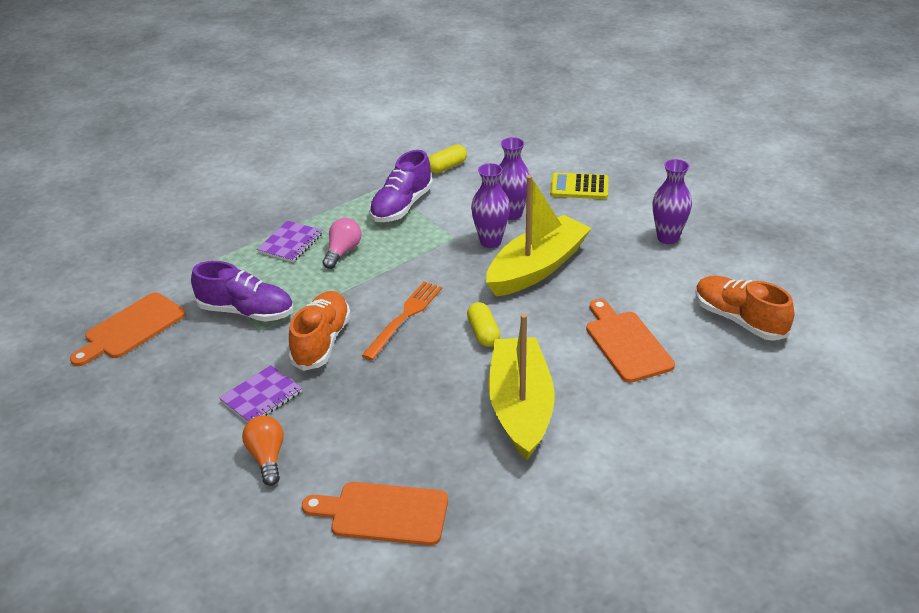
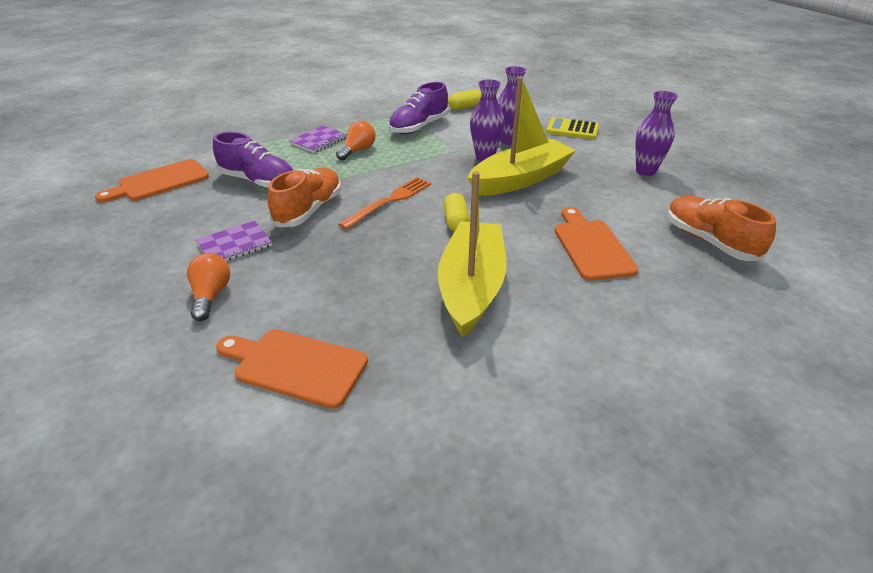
camera: 10 degrees right, 0 degrees up
(342, 252) = (358, 150): pink light bulb -> orange light bulb

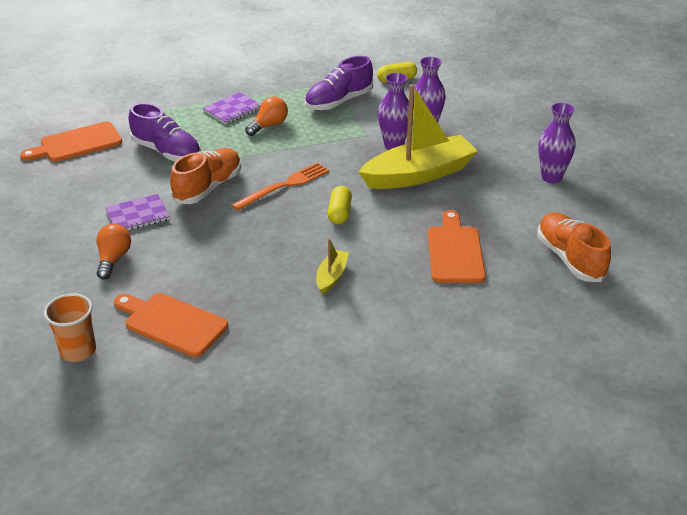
camera: 10 degrees right, 0 degrees up
(173, 421) = (78, 351): none -> orange cup
(471, 287) = (331, 276): yellow boat -> yellow boat, size x0.45
(572, 129) = (500, 119): yellow calculator -> none

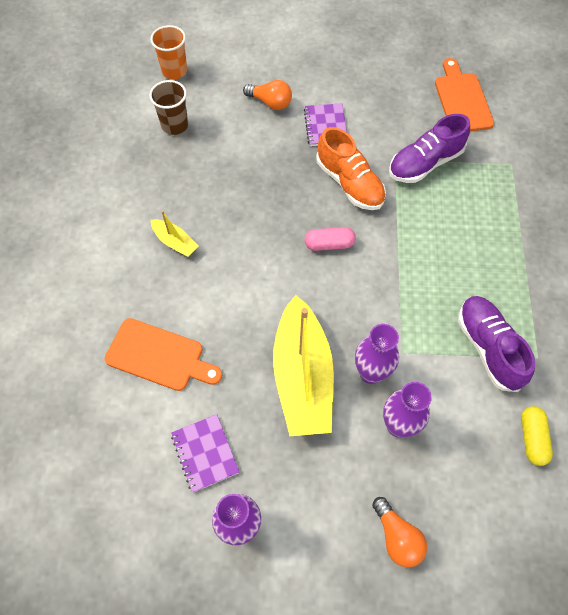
camera: 110 degrees right, 25 degrees up
(172, 323) = (175, 125): orange cutting board -> brown cup
(233, 110) = (495, 235): purple notebook -> purple notebook (205, 453)
(269, 125) = (451, 261): orange light bulb -> orange light bulb (397, 537)
(284, 186) = (329, 244): orange fork -> pink capsule
(339, 213) = (264, 277): yellow capsule -> none
(570, 258) = (94, 463): orange shoe -> none

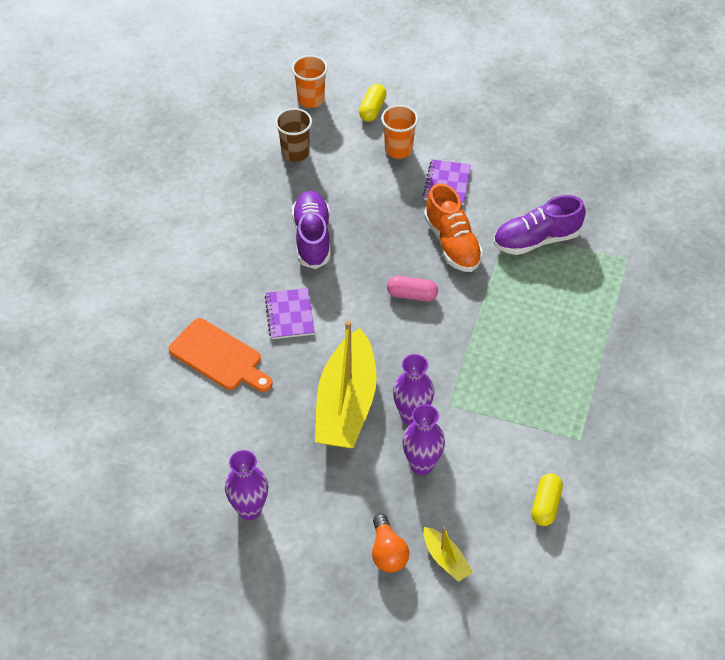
camera: 15 degrees right, 10 degrees down
(175, 242) = (263, 261): yellow boat -> yellow boat (446, 559)
(205, 453) = (236, 446): purple notebook -> purple notebook (289, 315)
(234, 69) = (372, 109): none -> yellow capsule
(270, 102) = (398, 149): orange light bulb -> orange cup
(462, 100) = (600, 186): orange cutting board -> none
(488, 348) = (534, 420): purple shoe -> purple shoe (312, 237)

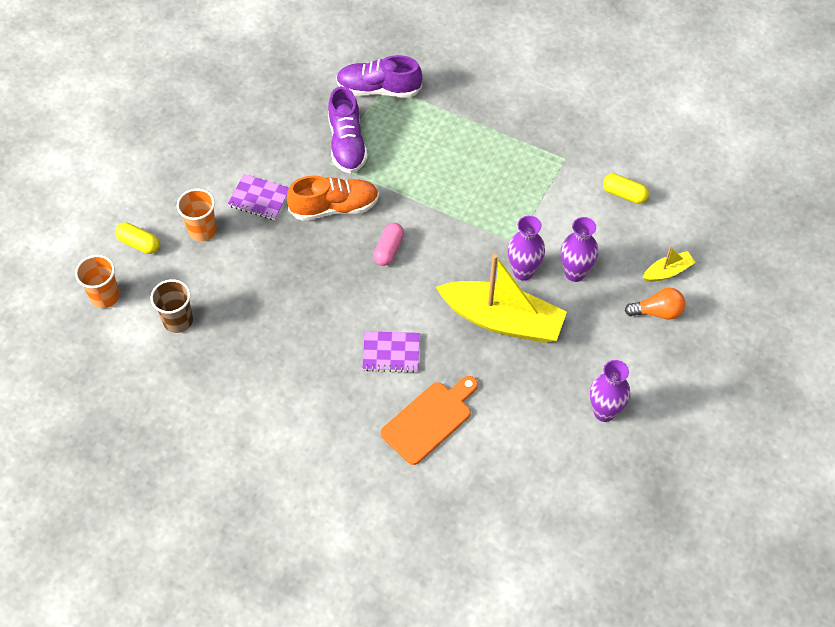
camera: 80 degrees left, 5 degrees up
(312, 237) = (298, 321): purple shoe -> purple shoe (378, 89)

